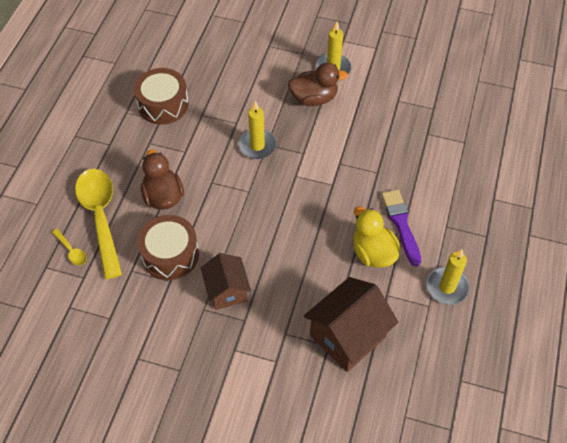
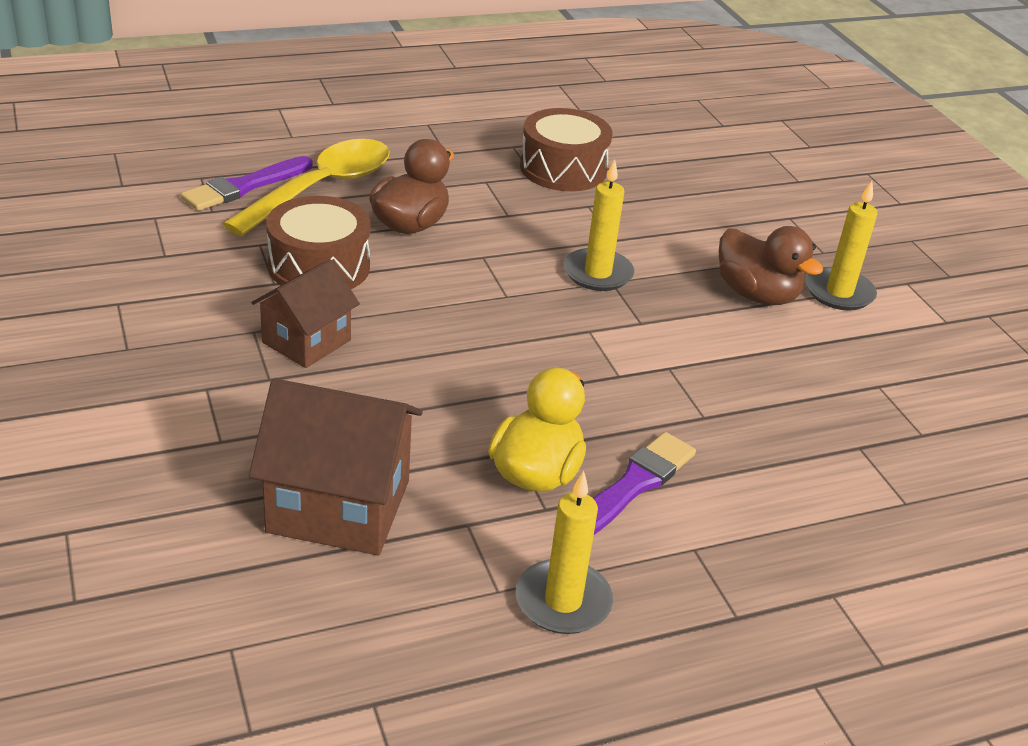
camera: 50 degrees right, 20 degrees down
(71, 251) = (244, 186): yellow spoon -> purple brush

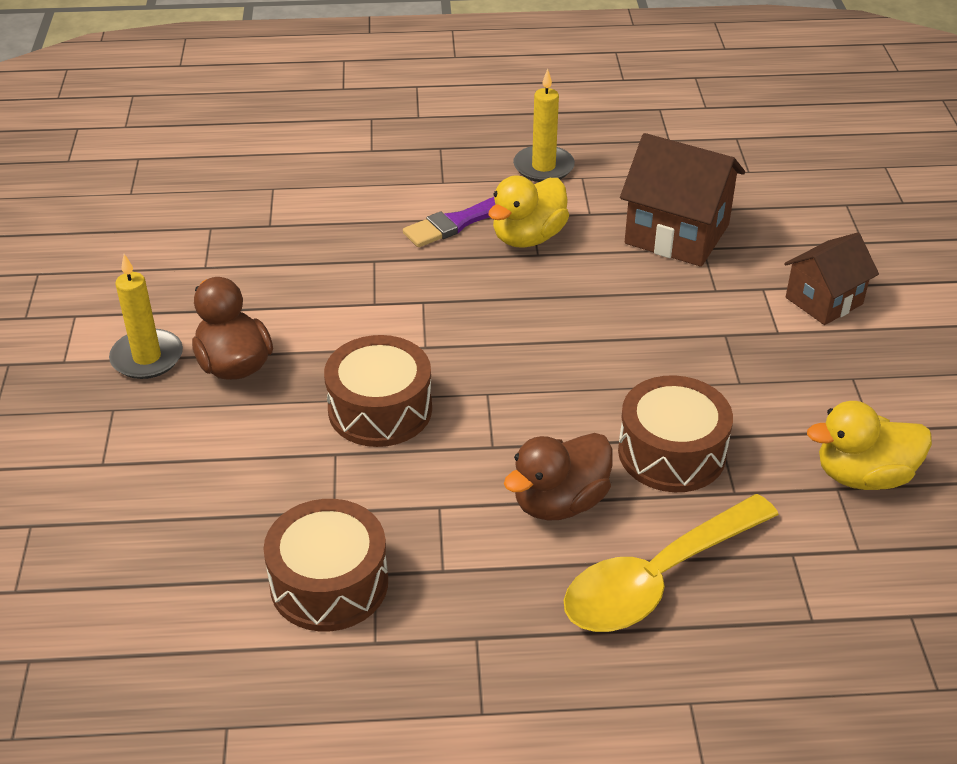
camera: 160 degrees left, 5 degrees up
(138, 265) = (863, 476): none -> yellow duck
(244, 186) = (755, 593): purple brush -> none
(306, 341) = (691, 365): brown house -> brown house (824, 301)
(597, 273) = (380, 409): yellow candle -> brown drum

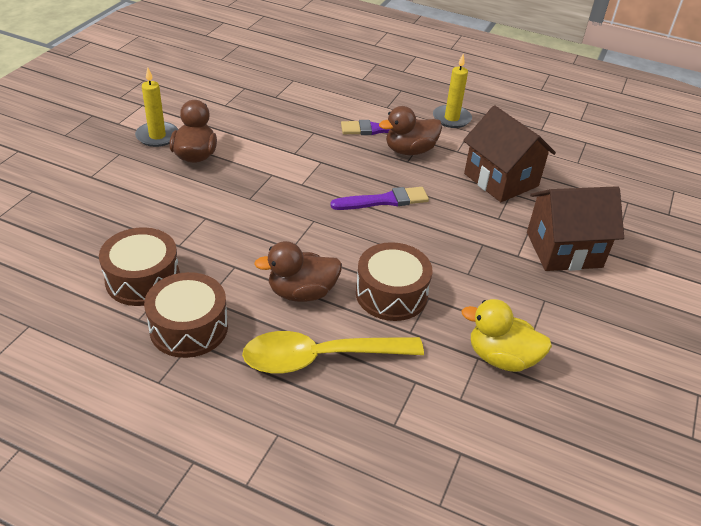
camera: 25 degrees right, 0 degrees up
(380, 409) = (248, 205): brown drum -> brown drum (189, 327)
(528, 237) = (409, 151): yellow duck -> brown duck
(555, 325) = (384, 200): none -> purple brush
(824, 301) = (564, 250): brown house -> brown house, size x1.55

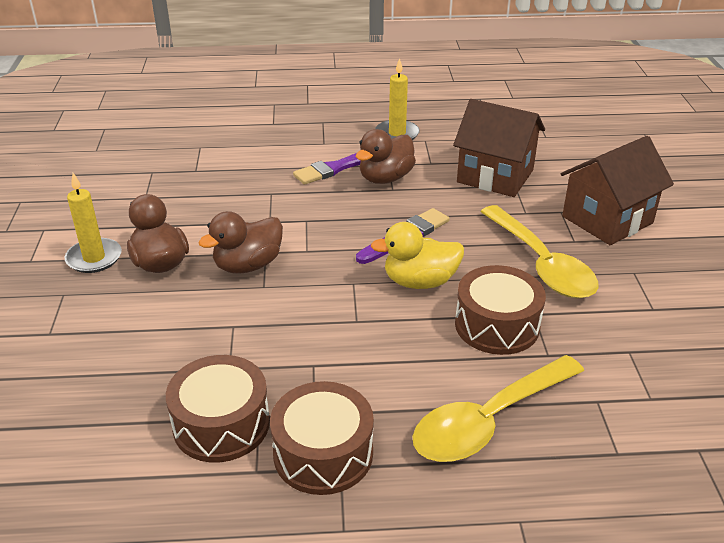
camera: 25 degrees left, 5 degrees down
(302, 292) = (409, 362): brown duck -> brown duck (248, 265)
(471, 262) = (541, 264): none -> yellow spoon
(501, 358) = (648, 342): yellow duck -> yellow duck (420, 282)

